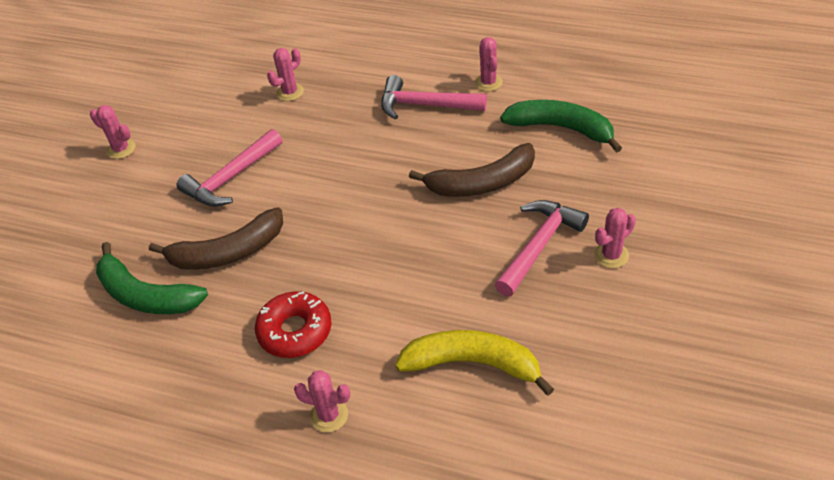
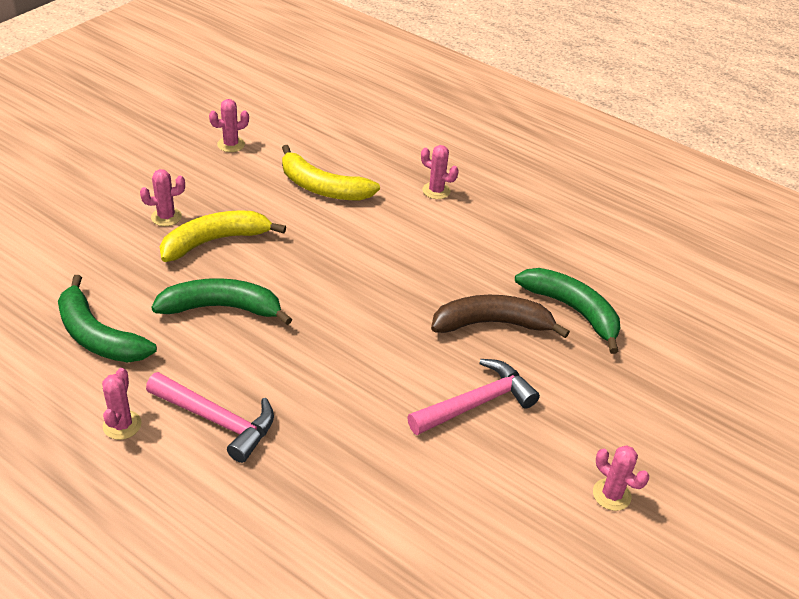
camera: 170 degrees left, 5 degrees down
(290, 92) = (374, 508): pink cactus -> pink cactus (231, 144)
(295, 331) = (445, 245): red donut -> none
(481, 183) = (222, 308): brown banana -> green banana
(539, 245) = (215, 241): pink hammer -> yellow banana

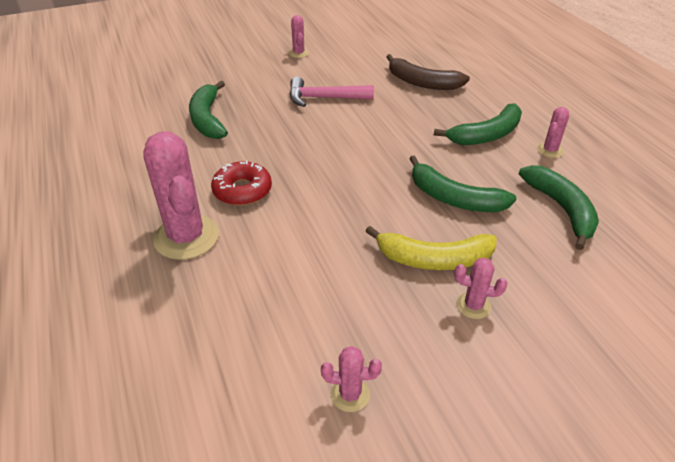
camera: 145 degrees left, 0 degrees up
(217, 420) = (486, 135): pink hammer -> green banana
(322, 187) = (290, 282): yellow banana -> none
(436, 191) = (186, 237): pink cactus -> pink cactus, size x2.11
(437, 243) = (242, 190): none -> red donut
(492, 324) = (268, 128): brown banana -> brown banana (422, 82)

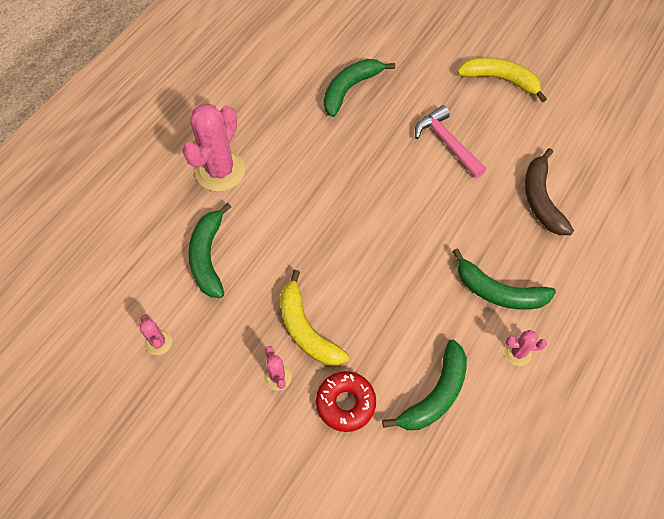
camera: 55 degrees right, 20 degrees up
(242, 190) = (288, 168): red donut -> red donut (345, 403)
(298, 53) = (500, 80): pink cactus -> yellow banana
(454, 198) = (387, 309): green banana -> green banana (208, 256)

